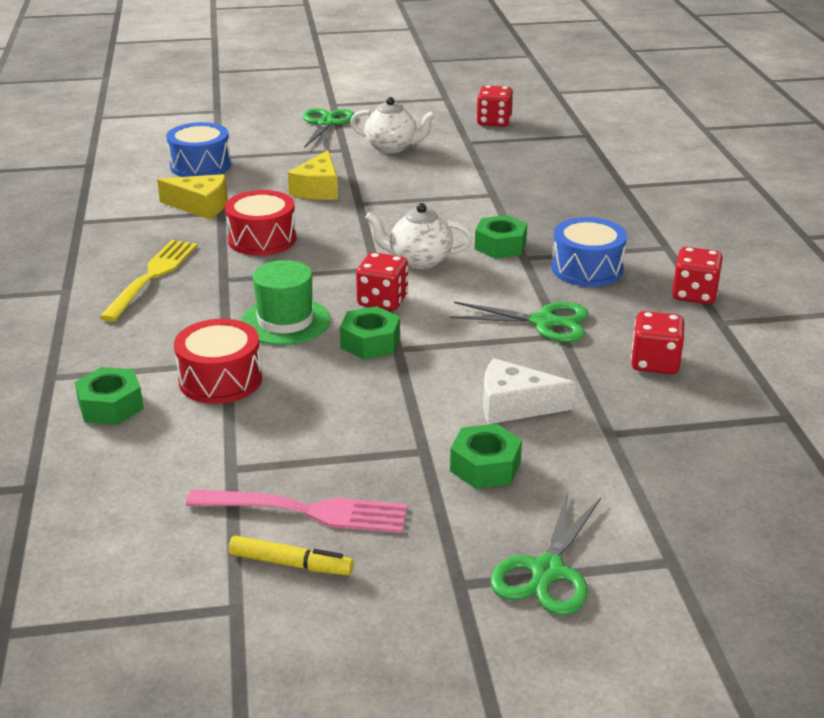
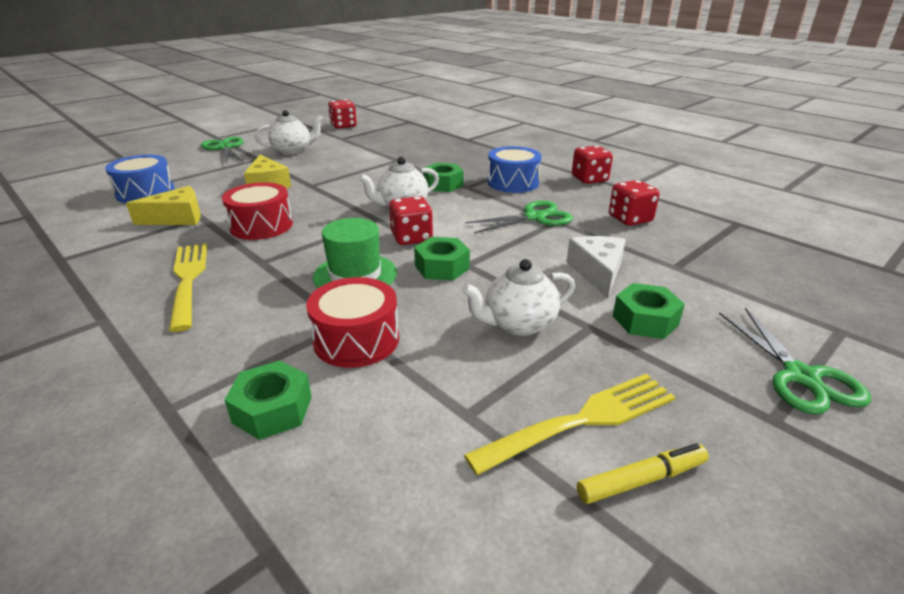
camera: 35 degrees left, 0 degrees up
(304, 511) = (580, 421): pink fork -> yellow fork
(364, 421) = (518, 324): none -> white teapot
(514, 405) = (597, 272): white cheese -> white cheese turned 120 degrees clockwise

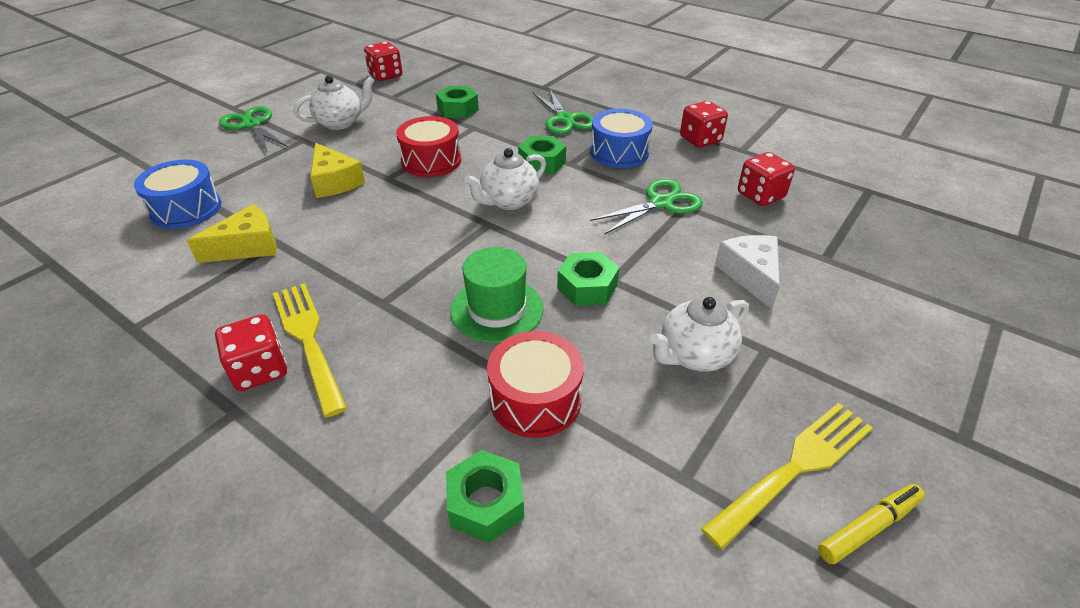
camera: 10 degrees left, 10 degrees up
(261, 226) = (357, 248): red drum -> red drum (431, 161)
(411, 237) = (537, 247): red dice -> red dice (260, 370)
(645, 320) = (816, 334): green nut -> green nut (457, 109)
(801, 377) = (976, 385): green scissors -> green scissors (565, 119)

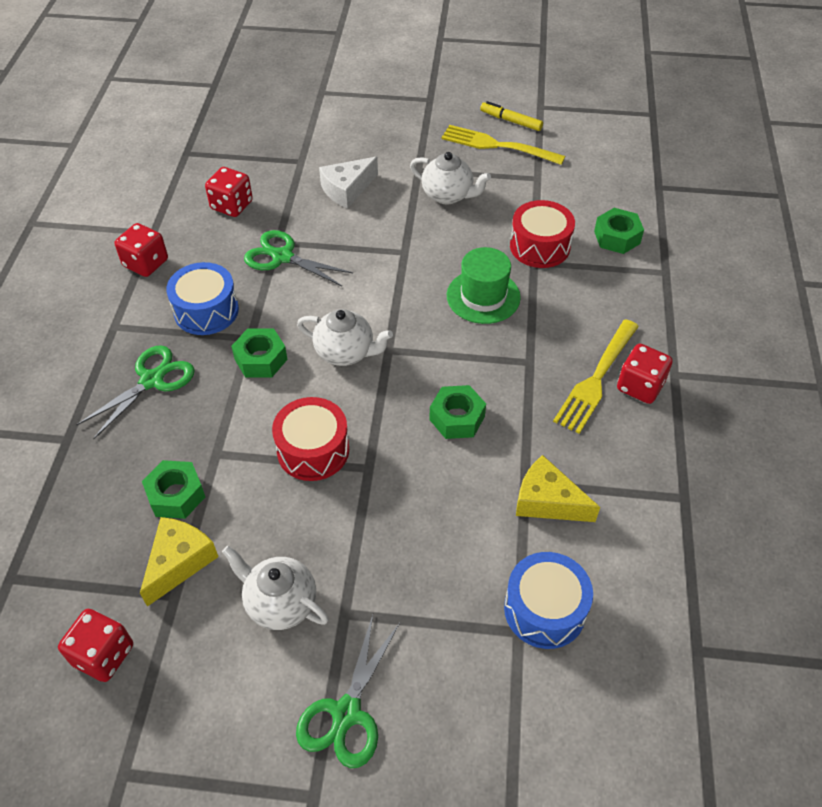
camera: 120 degrees left, 10 degrees up
(334, 181) = (406, 510): yellow cheese -> yellow cheese (179, 562)
(587, 287) = (422, 261): green nut -> green nut (457, 418)

